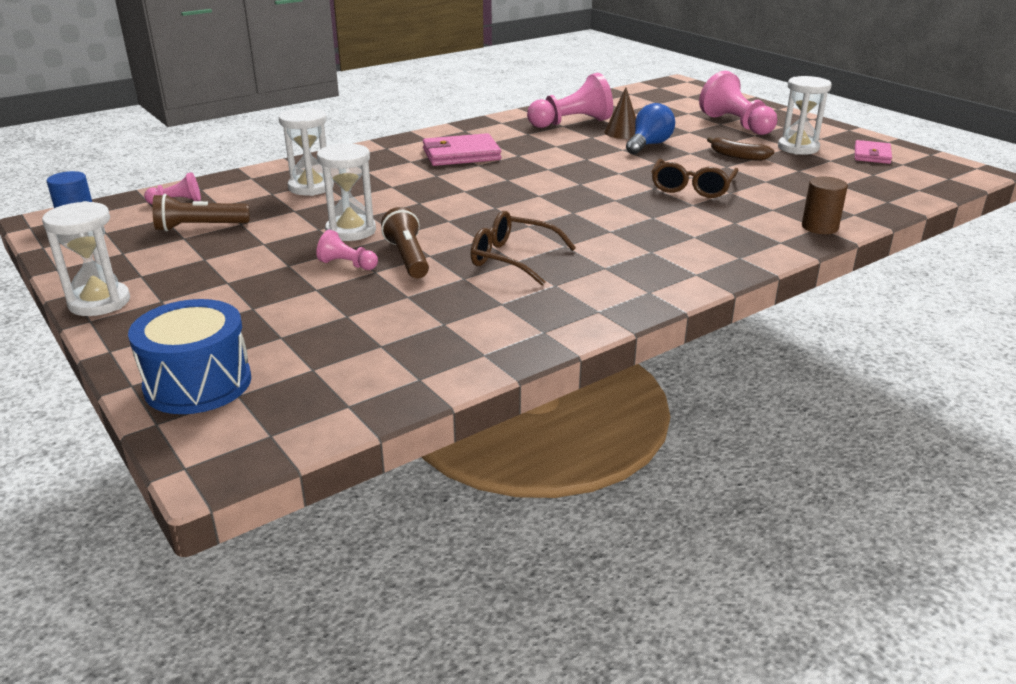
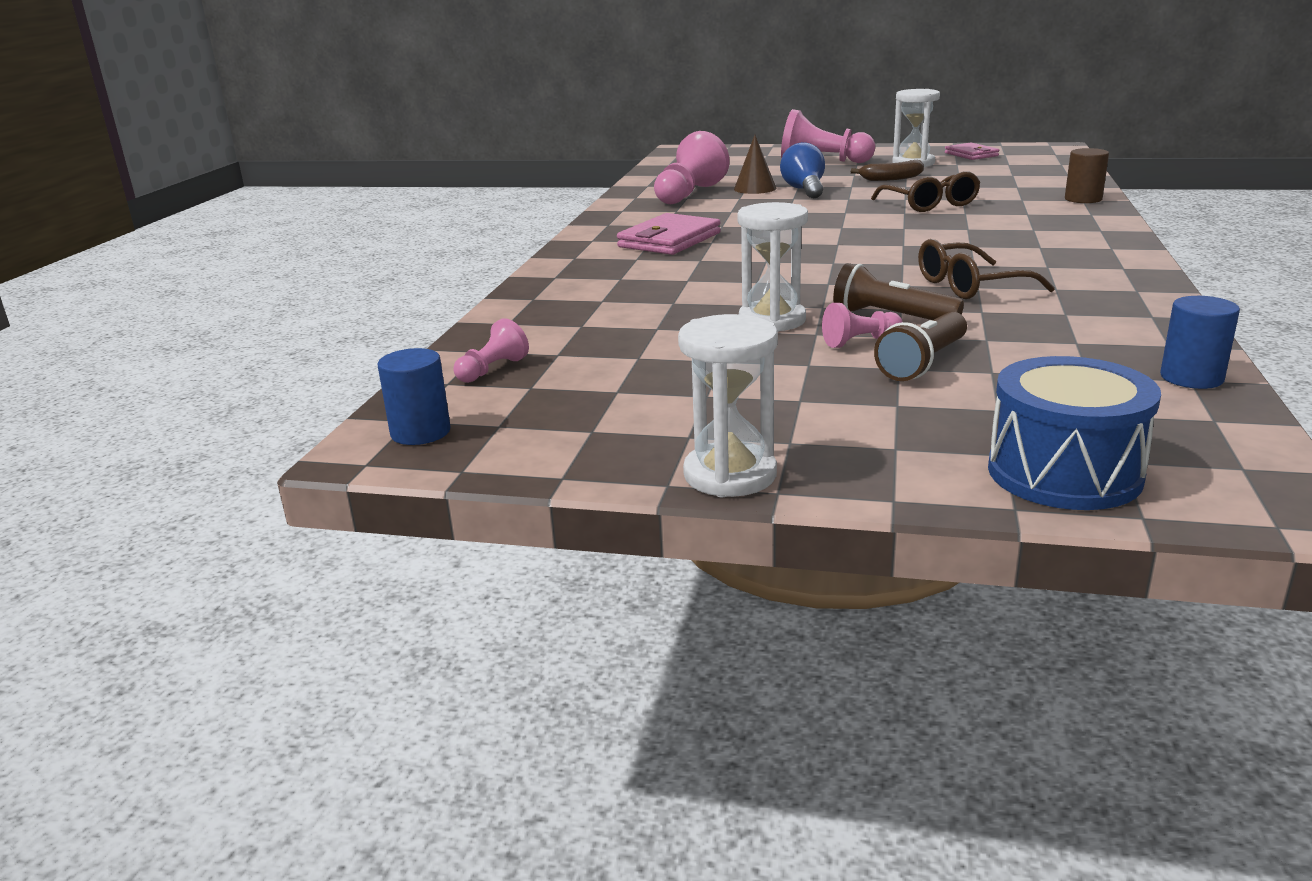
camera: 40 degrees left, 5 degrees down
(200, 227) = (603, 376): brown flashlight -> brown flashlight (923, 363)
(311, 187) = (608, 307): white hourglass -> none
(422, 378) = (1191, 378): none -> blue cylinder

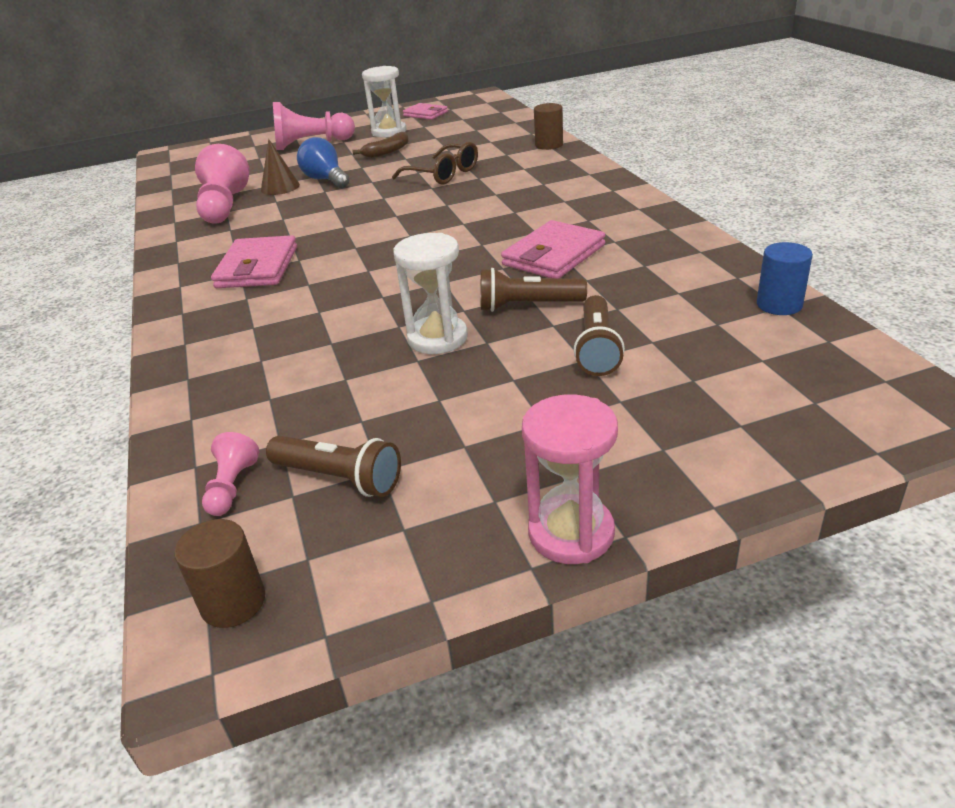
camera: 30 degrees left, 10 degrees up
(420, 432) = (233, 602): blue cylinder -> brown cylinder
(578, 387) = (339, 478): none -> brown flashlight
(730, 475) = (571, 533): white hourglass -> pink hourglass
(860, 342) = (529, 340): pink pawn -> none
(969, 286) = (553, 255): brown glasses -> pink wallet
(1064, 473) = (793, 429): blue drum -> none

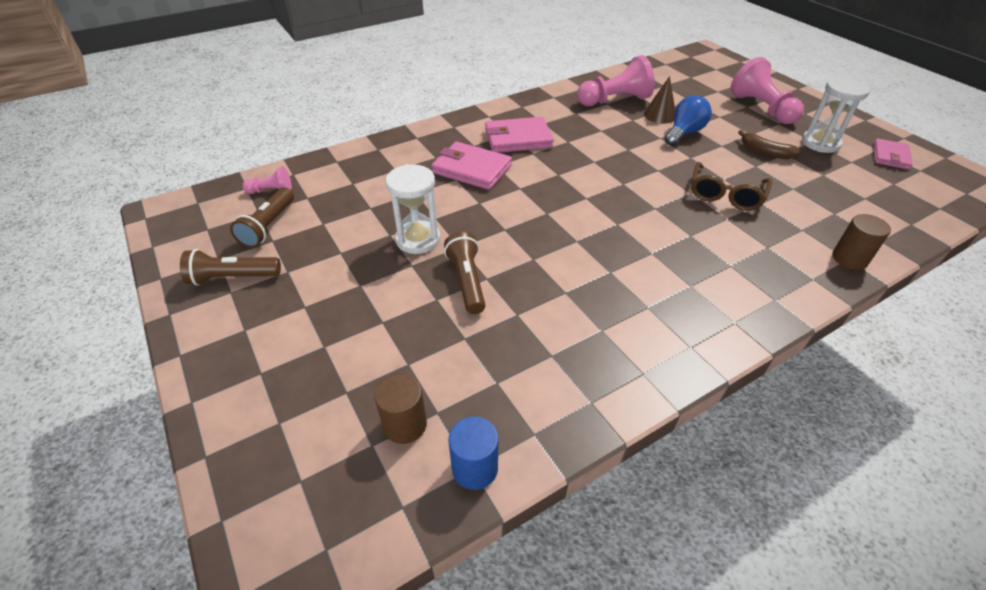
camera: 75 degrees right, 10 degrees up
(233, 602) = (185, 213): brown cylinder -> brown cylinder (405, 424)
(553, 255) = (562, 288): pink wallet -> pink wallet (471, 169)
(571, 533) = (190, 329): pink hourglass -> none
(597, 348) = (398, 328): brown flashlight -> brown flashlight (233, 278)

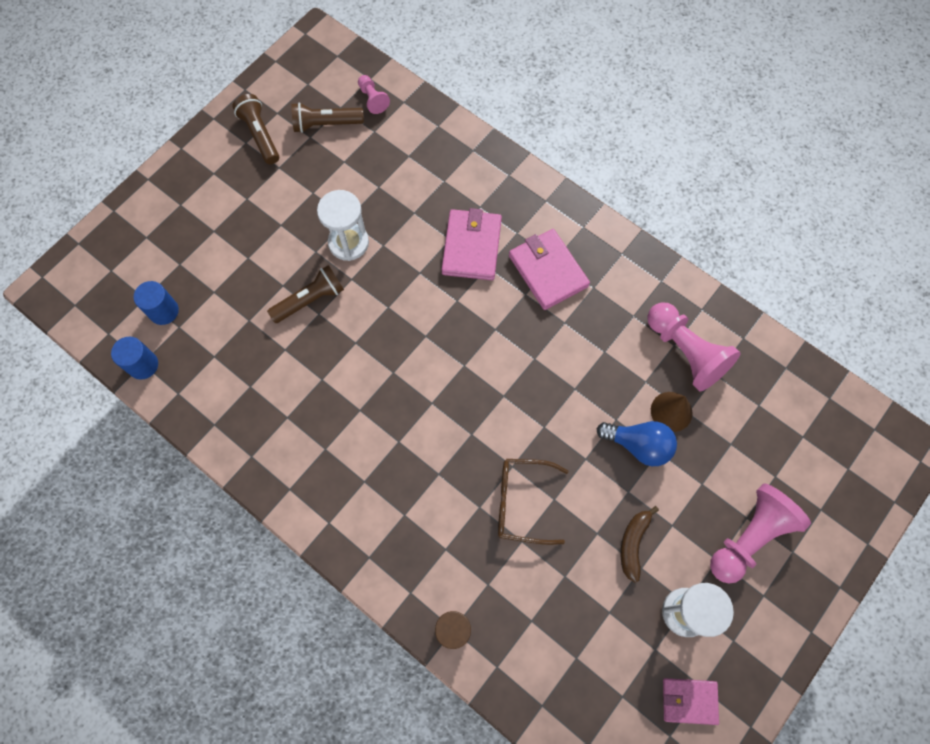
camera: 70 degrees right, 25 degrees up
(405, 424) = (164, 311): brown cylinder -> blue cylinder

